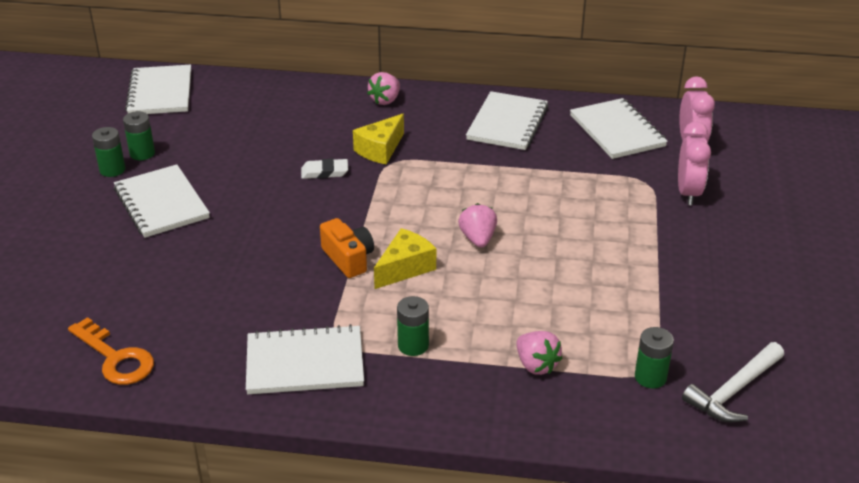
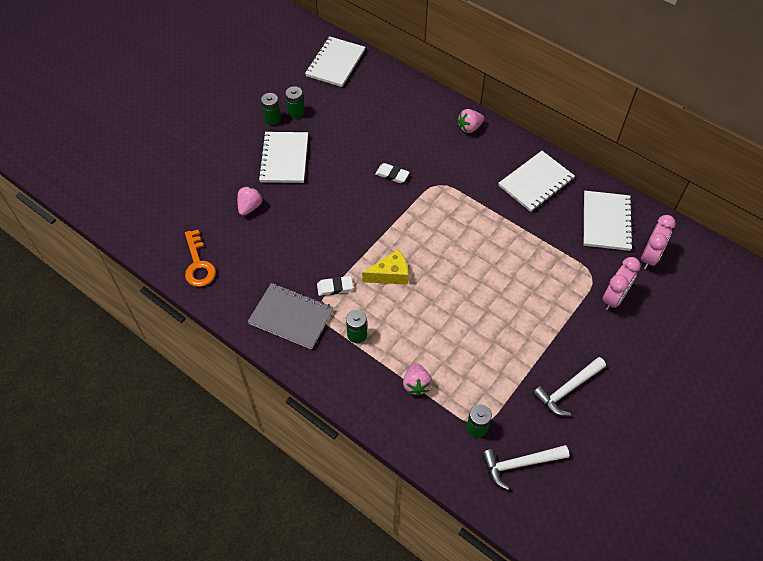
camera: 30 degrees right, 20 degrees up
(305, 363) = (291, 317): white notebook -> grey notebook
(341, 308) = (335, 287): none -> white eraser
(348, 258) = (362, 251): orange camera -> none
(380, 149) = (438, 170): yellow cheese -> none
(478, 239) = (448, 272): pink strawberry -> pink strawberry (250, 207)
(718, 295) = (567, 389): none -> white hammer

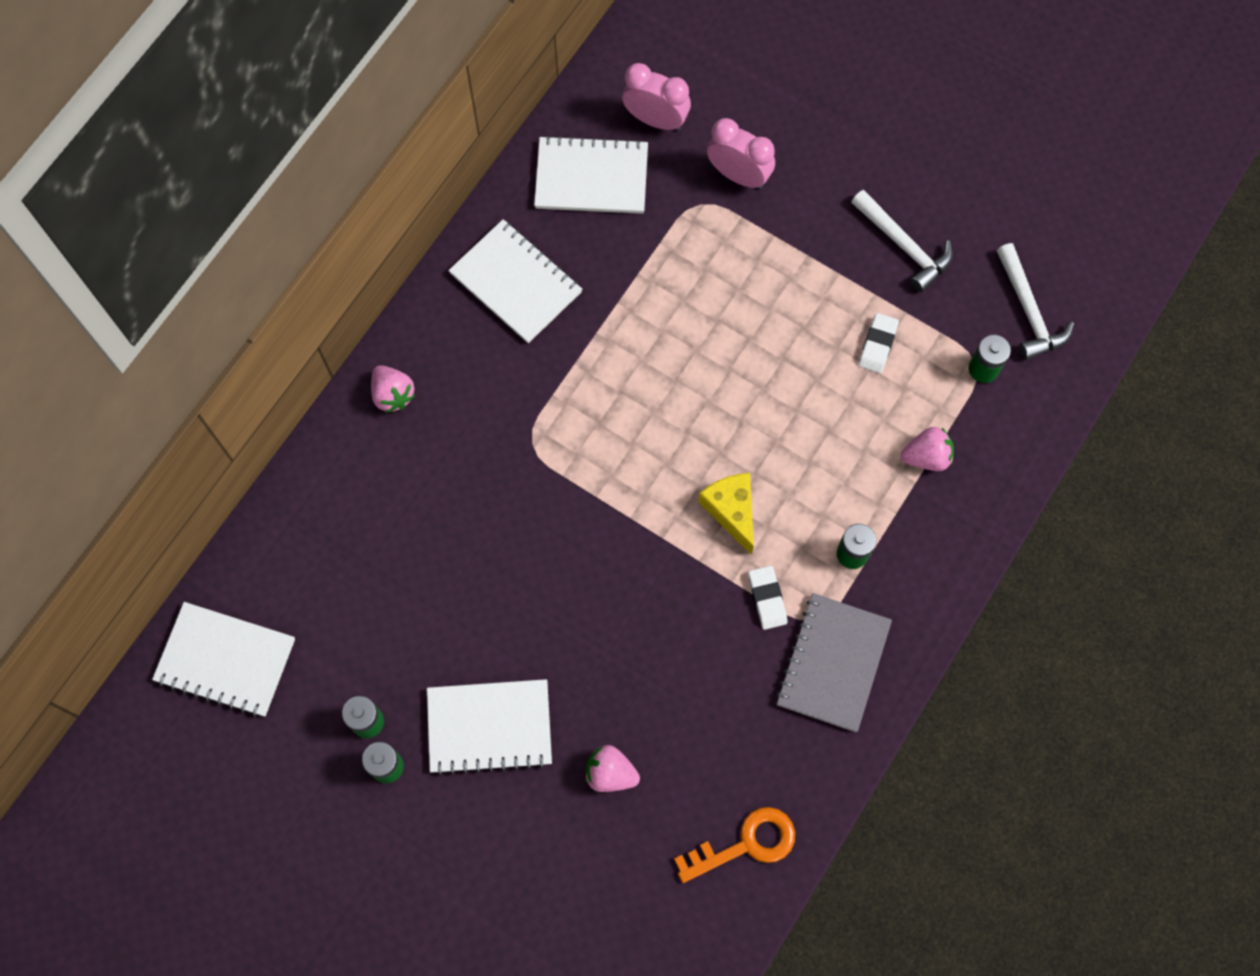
camera: 95 degrees left, 15 degrees up
(392, 175) = (515, 524): white eraser -> white eraser (877, 345)

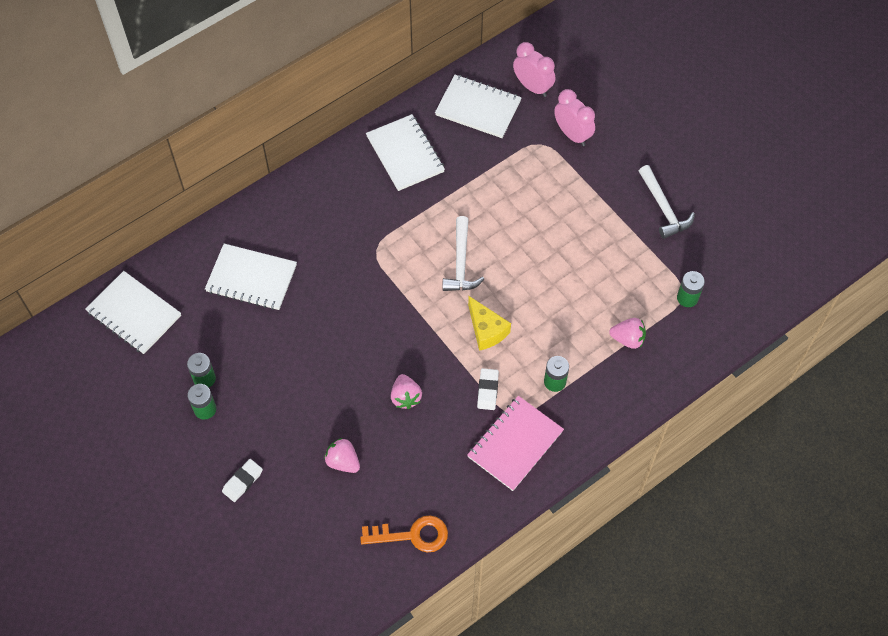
camera: 20 degrees right, 10 degrees down
(393, 394) = (302, 194): pink strawberry -> pink strawberry (405, 397)
(489, 727) = (278, 408): white notebook -> white notebook (251, 278)
(731, 510) = (486, 330): yellow cheese -> yellow cheese turned 150 degrees clockwise
(833, 663) = (515, 444): grey notebook -> pink notebook
(877, 345) = (622, 261): white eraser -> white eraser (242, 481)
(1029, 311) = (731, 272): white hammer -> white hammer (461, 263)

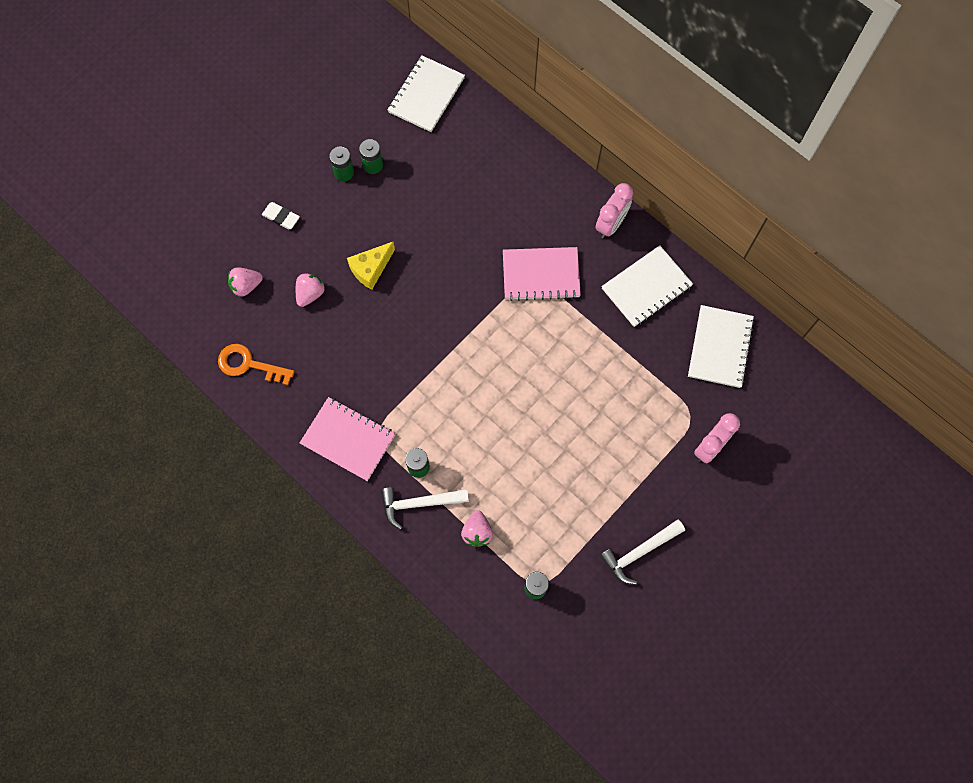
camera: 80 degrees right, 10 degrees up
(251, 278) = (479, 180): white notebook -> none
(371, 240) = (541, 275): none -> pink notebook
(405, 397) = (381, 335): pink strawberry -> pink strawberry (246, 286)
(413, 535) = (249, 364): orange key -> orange key turned 120 degrees clockwise
(461, 263) = (532, 360): white hammer -> white hammer (419, 503)
(486, 330) = (463, 395): yellow cheese -> yellow cheese (371, 269)
(487, 390) = (399, 406): white eraser -> none
(532, 87) = (761, 398): pink clock -> pink clock (611, 224)

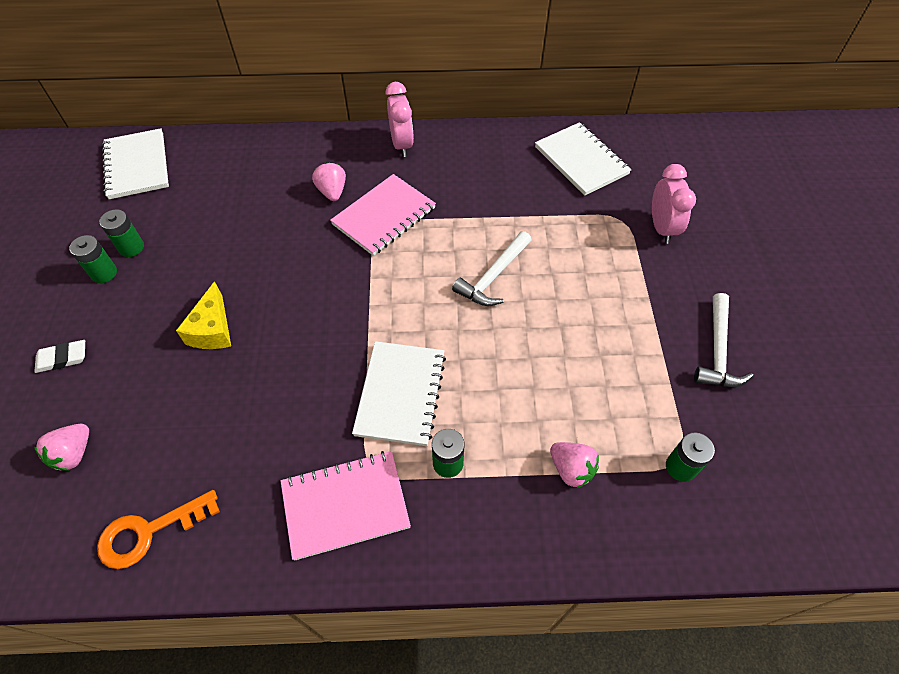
camera: 45 degrees left, 15 degrees down
(310, 294) = (163, 401): pink strawberry -> pink strawberry (332, 192)
(419, 503) = (487, 498): white hammer -> white hammer (493, 276)
(646, 287) = (479, 163): white notebook -> white notebook (400, 394)

